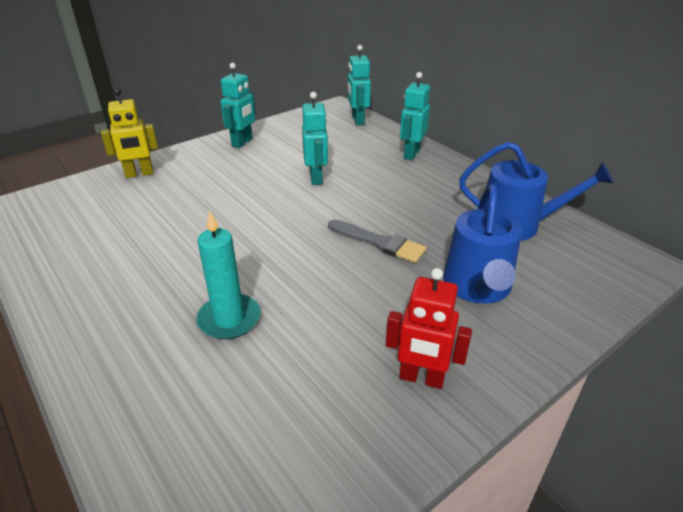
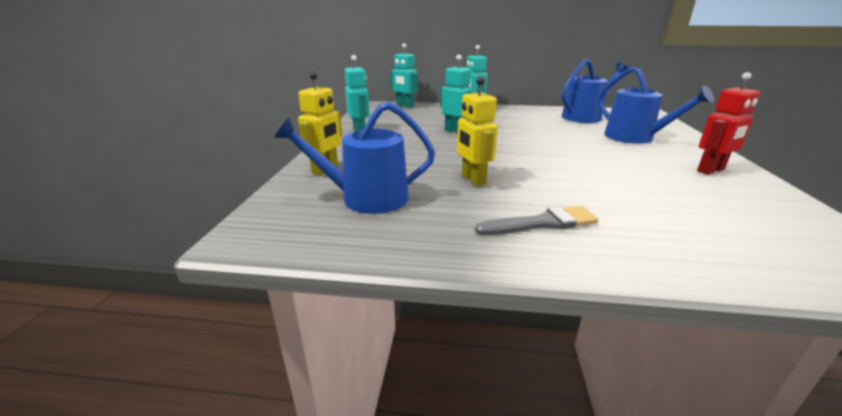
camera: 45 degrees left, 10 degrees down
(102, 215) = (366, 198): none -> blue watering can
(192, 241) = (473, 180): none -> yellow robot
(229, 319) = (598, 196): turquoise candle -> none
(379, 242) = (560, 141): grey brush -> grey brush (542, 223)

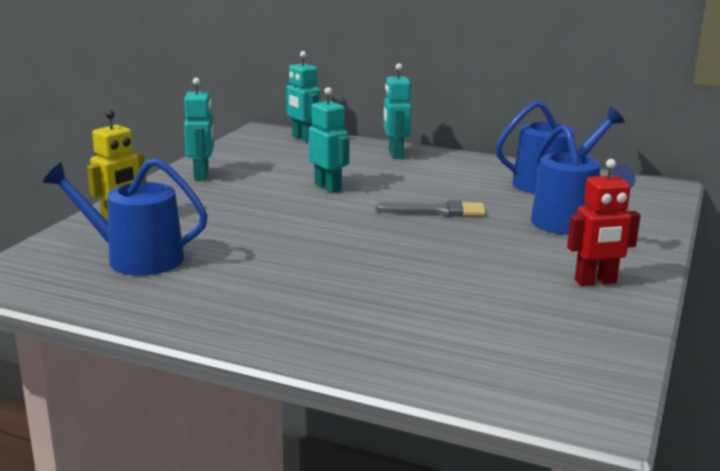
camera: 15 degrees right, 5 degrees down
(473, 180) = (273, 254): yellow robot -> none
(542, 223) = (291, 308): grey brush -> grey brush (437, 211)

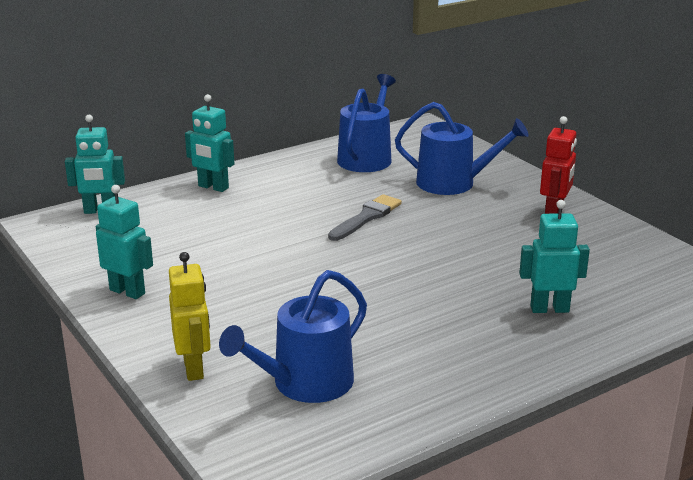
camera: 55 degrees left, 5 degrees up
(328, 187) = (251, 242): turquoise robot -> turquoise robot (549, 309)

